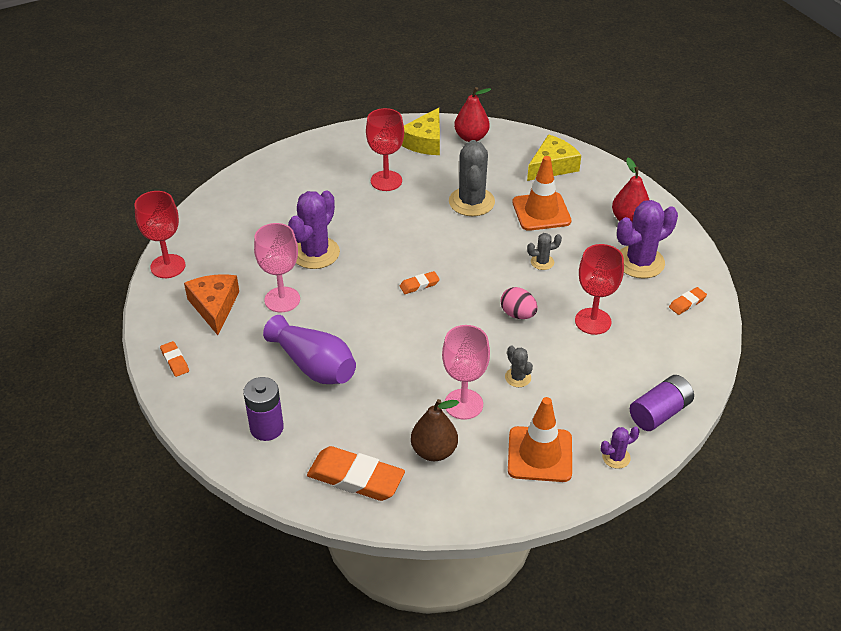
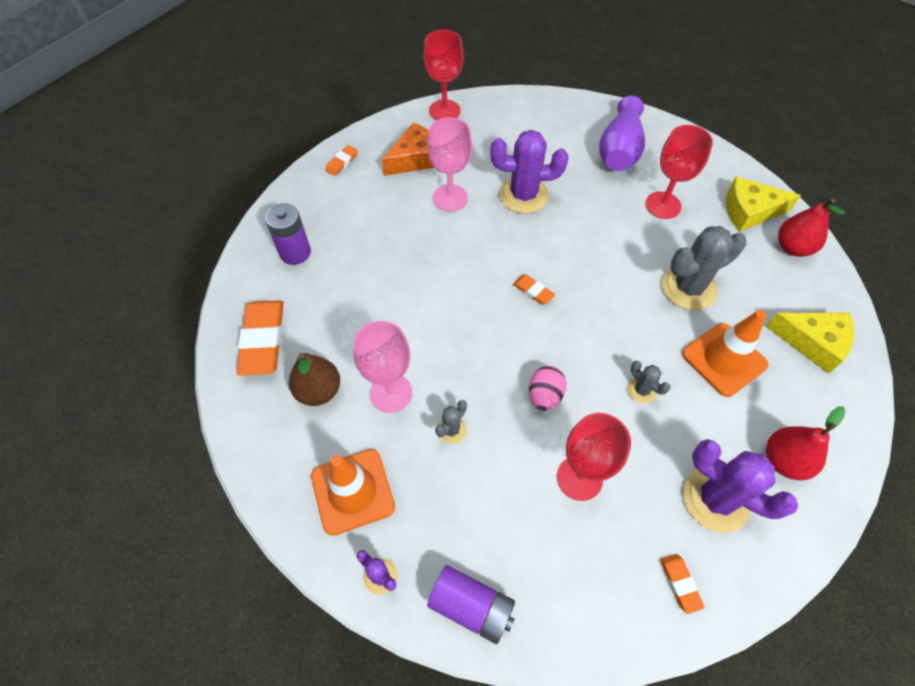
camera: 65 degrees right, 15 degrees up
(314, 365) = (382, 254): purple vase -> purple vase (619, 150)
(687, 303) = (680, 583): orange eraser -> orange eraser turned 45 degrees clockwise

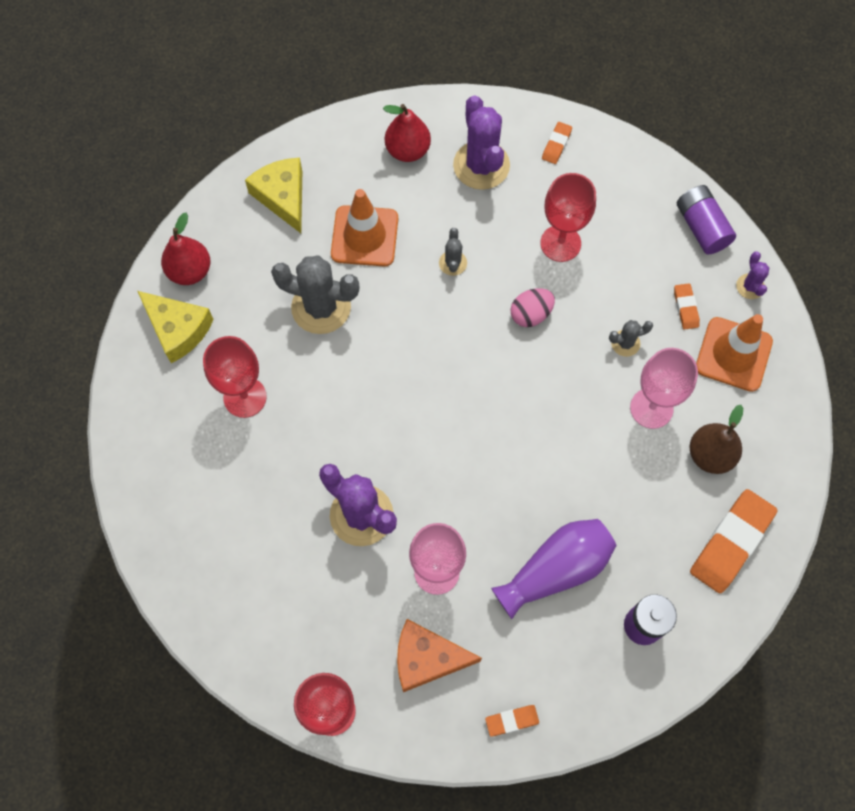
camera: 140 degrees left, 10 degrees up
(533, 291) = (454, 406): orange eraser -> orange eraser (685, 308)
(619, 150) = (208, 492): purple vase -> purple vase (555, 569)

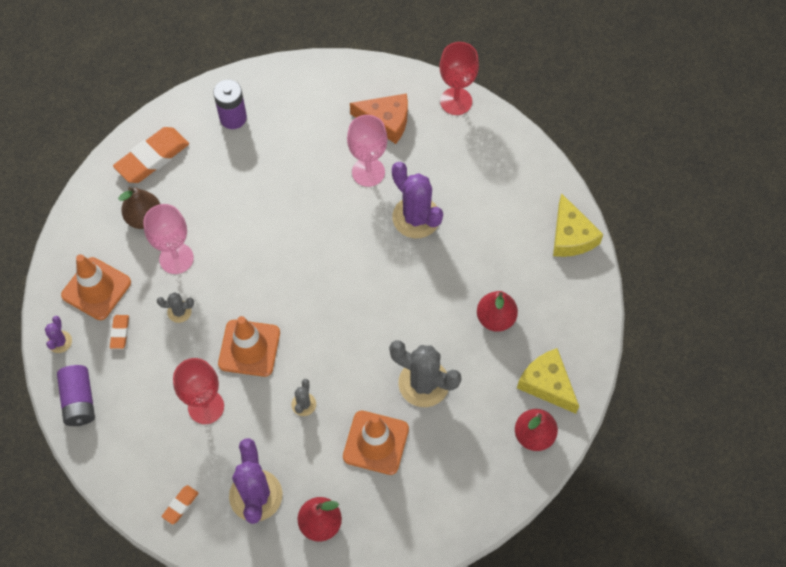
camera: 170 degrees left, 5 degrees down
(245, 397) = (495, 318): red goblet -> red pear
(283, 197) = (444, 494): yellow cheese -> yellow cheese (571, 236)
(512, 721) = (337, 78): orange eraser -> none
(530, 314) = (249, 348): pink egg -> orange traffic cone
(555, 569) = (283, 160): purple vase -> none

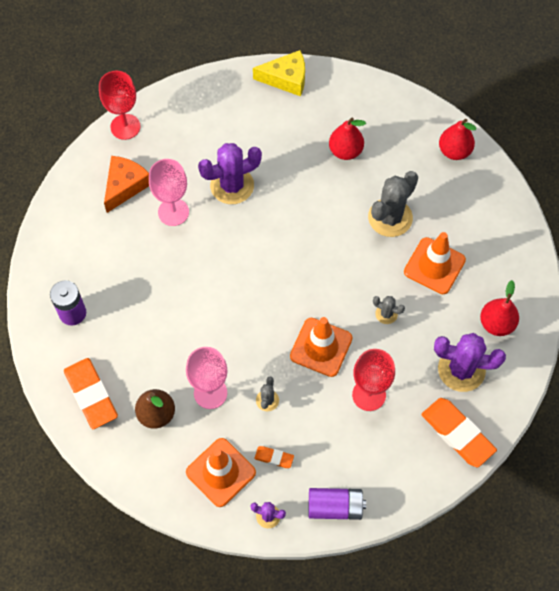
camera: 75 degrees left, 0 degrees up
(180, 505) = (457, 434): orange eraser -> orange eraser, size x2.08
(547, 384) = (413, 130): yellow cheese -> none

